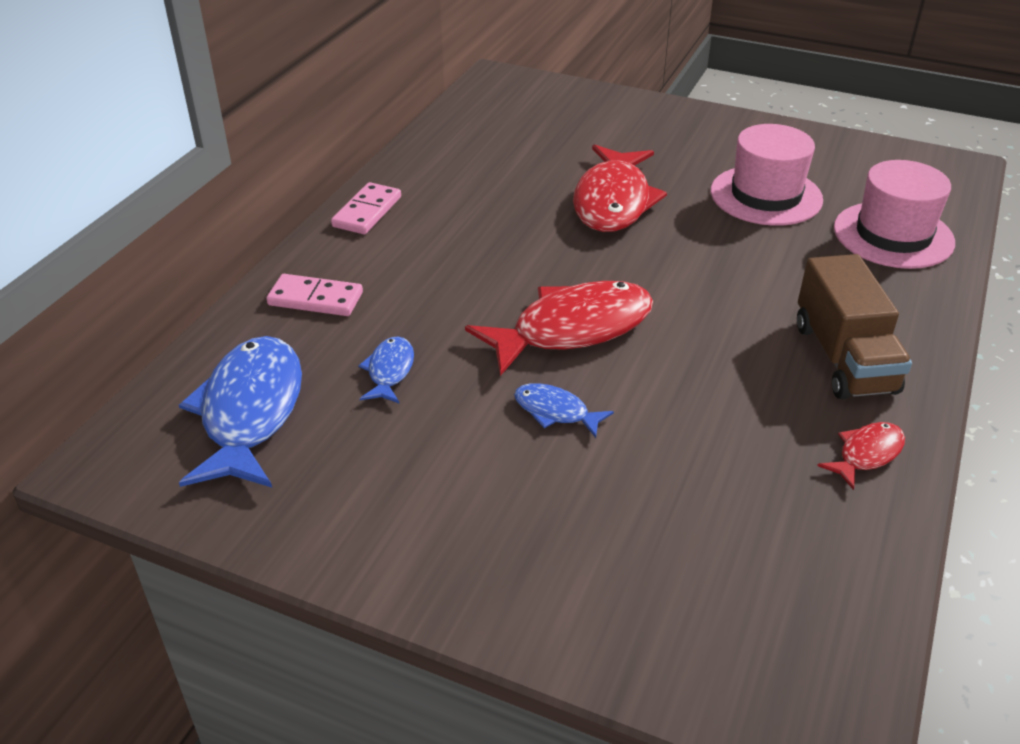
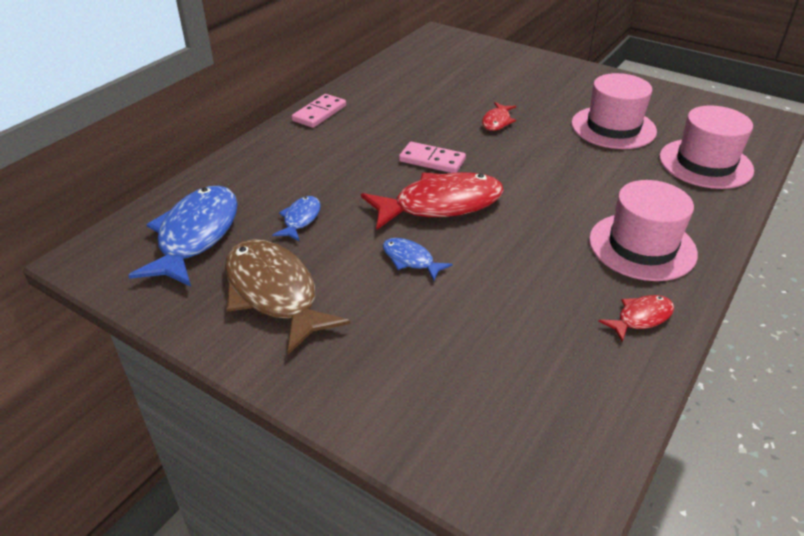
camera: 10 degrees right, 0 degrees up
(315, 299) = (265, 166): pink domino -> pink domino (432, 160)
(387, 482) = (274, 293): none -> brown fish
(613, 201) = (497, 122): red fish -> red fish, size x0.48
(844, 358) = (642, 246): brown truck -> pink hat

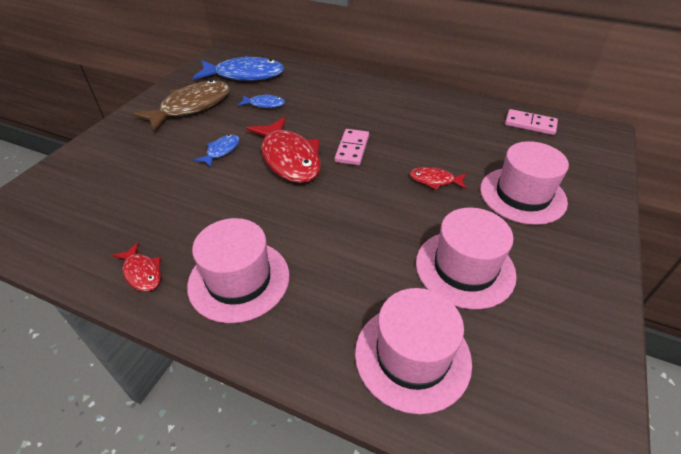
camera: 80 degrees right, 5 degrees up
(319, 113) = (403, 91): pink domino -> pink domino (530, 124)
(523, 86) = (522, 195): none -> pink hat

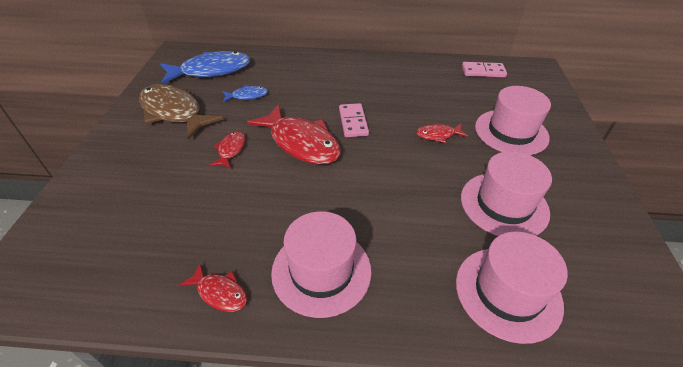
camera: 20 degrees left, 0 degrees up
(191, 107) = (174, 112): brown fish -> brown fish turned 75 degrees counterclockwise
(221, 151) = (231, 150): blue fish -> red fish

